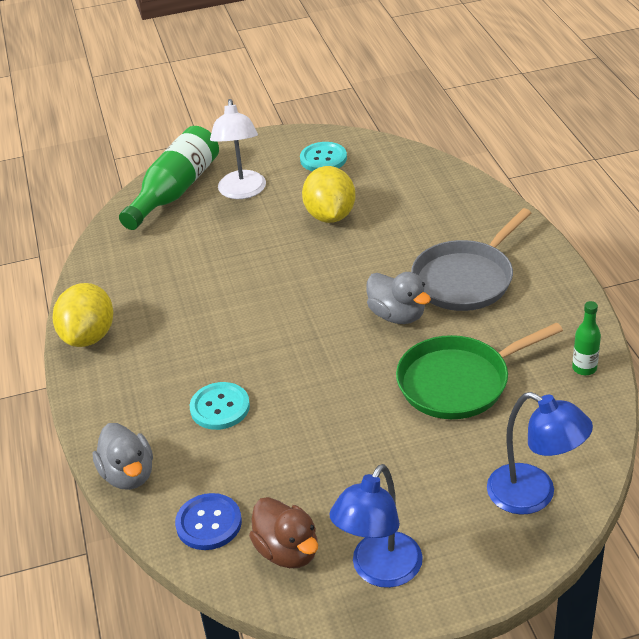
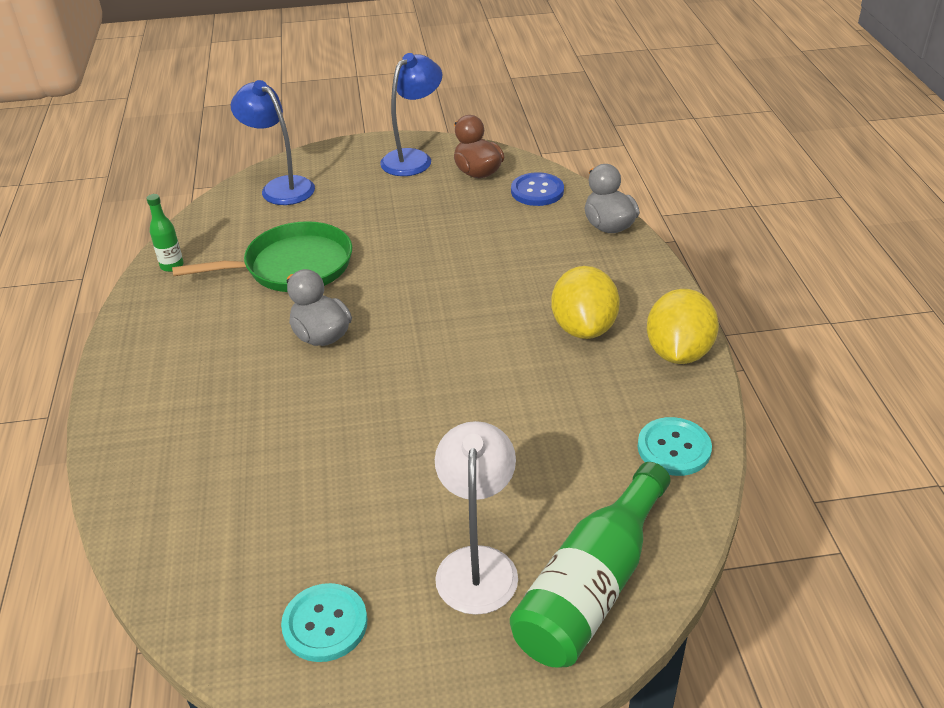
camera: 175 degrees left, 0 degrees up
(220, 407) = (525, 267): turquoise button -> turquoise button (674, 448)
(330, 216) = (351, 491): yellow lemon -> yellow lemon (583, 328)
(465, 279) = (223, 368): grey pan -> none

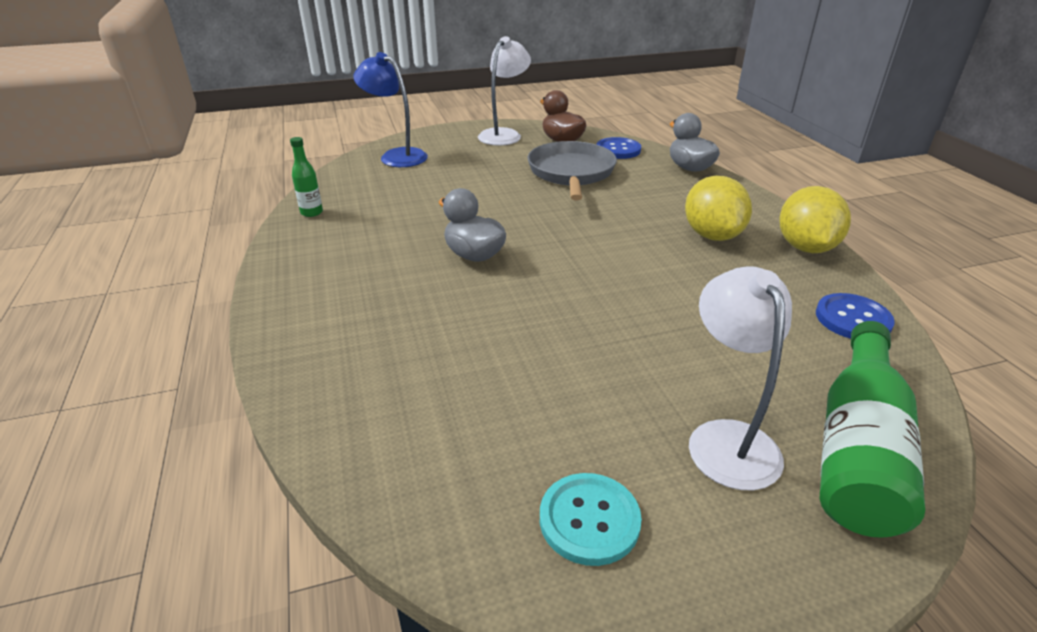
camera: 10 degrees left, 5 degrees down
(293, 266) = (427, 207): green pan -> none
(413, 158) = (504, 134): blue lamp -> white lamp
(467, 225) = (571, 173): none -> grey pan
(674, 448) = (852, 319): turquoise button -> blue button

